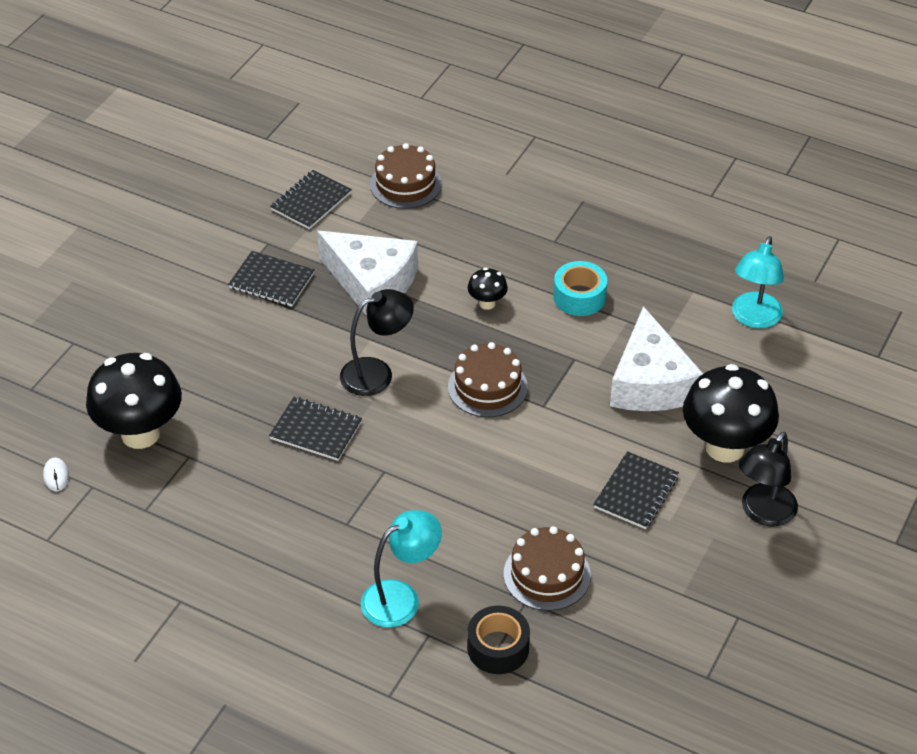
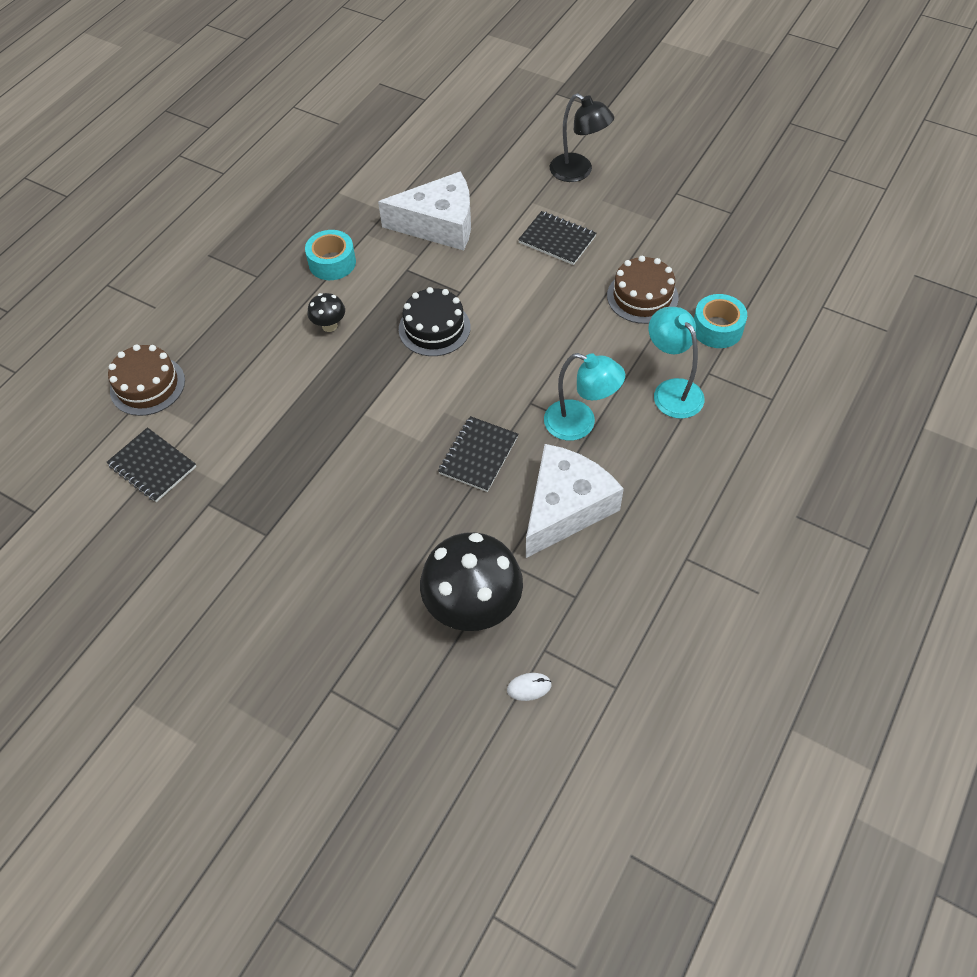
camera: 85 degrees left, 10 degrees up
(271, 281) = (267, 498): black notebook -> none
(371, 283) = (286, 413): white cheese -> white cheese (565, 507)
(377, 373) = (409, 408): black lamp -> none
(487, 387) = (434, 328): brown cake -> black cake
(498, 648) = (717, 329): black tape -> turquoise tape
(724, 447) = (512, 187): black mushroom -> none
(754, 318) = (375, 160): turquoise lamp -> turquoise lamp (580, 424)

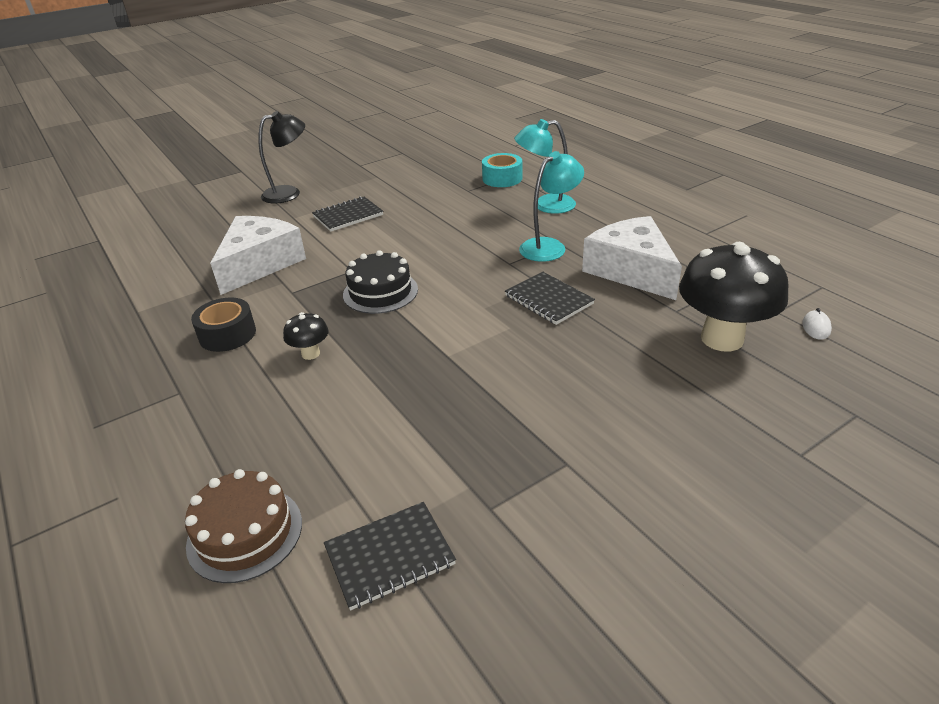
camera: 65 degrees left, 20 degrees down
(332, 263) = (227, 334): turquoise tape -> black tape
(642, 296) = (445, 196): brown cake -> none

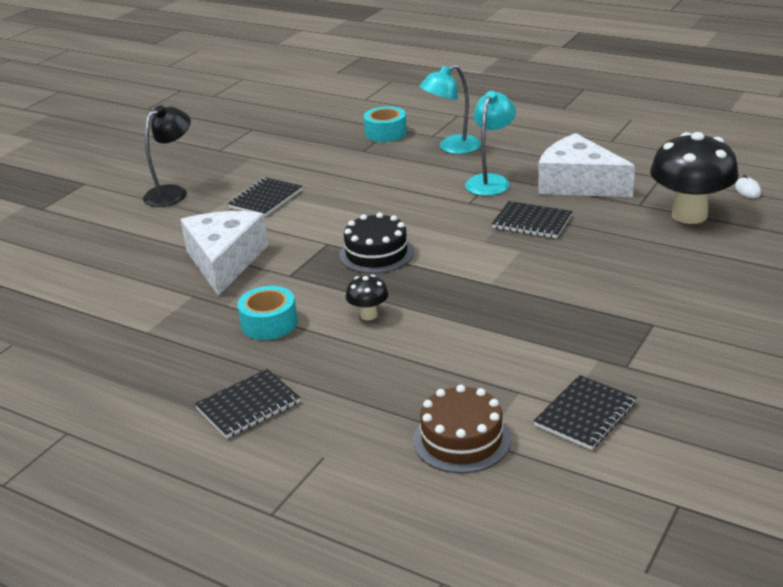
camera: 25 degrees left, 5 degrees down
(123, 414) = (248, 406): none -> black notebook
(227, 334) = (269, 323): black tape -> turquoise tape

